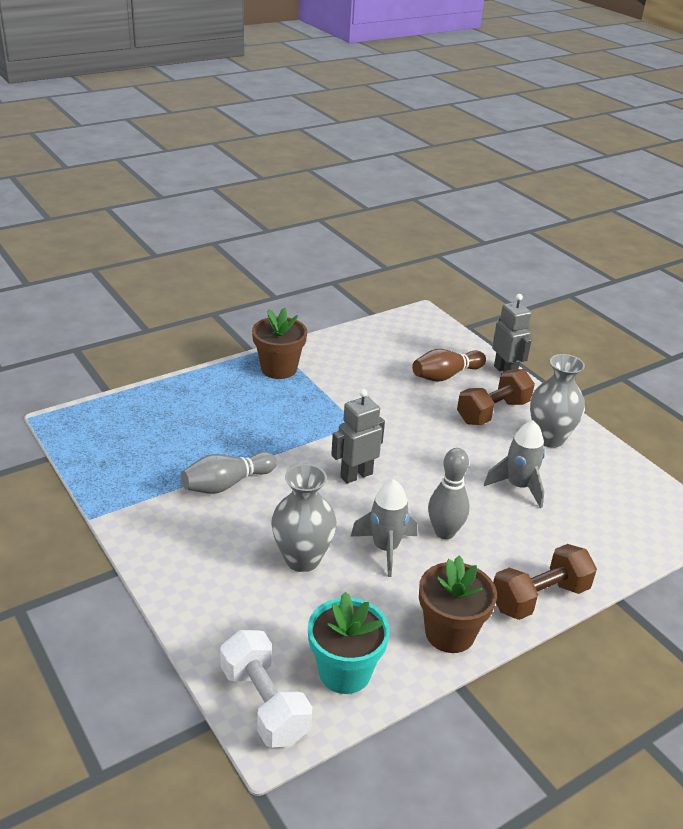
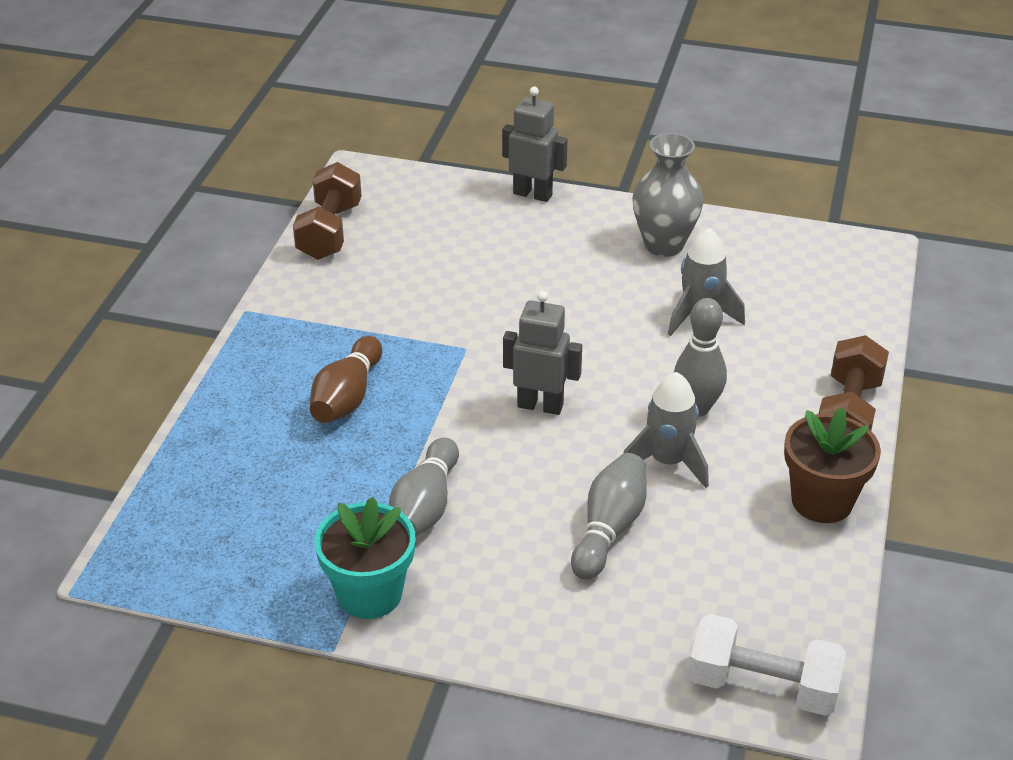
camera: 40 degrees left, 5 degrees up
(279, 369) = (290, 336): brown flower pot -> none
(302, 559) = (609, 528): grey vase -> grey bowling pin
(344, 672) = (787, 603): turquoise flower pot -> turquoise flower pot (369, 594)
(356, 475) = (540, 405): grey robot -> grey robot turned 90 degrees clockwise
(445, 376) = (480, 234): brown bowling pin -> brown bowling pin (347, 397)
(493, 412) = (578, 248): brown dumbbell -> brown dumbbell (329, 231)

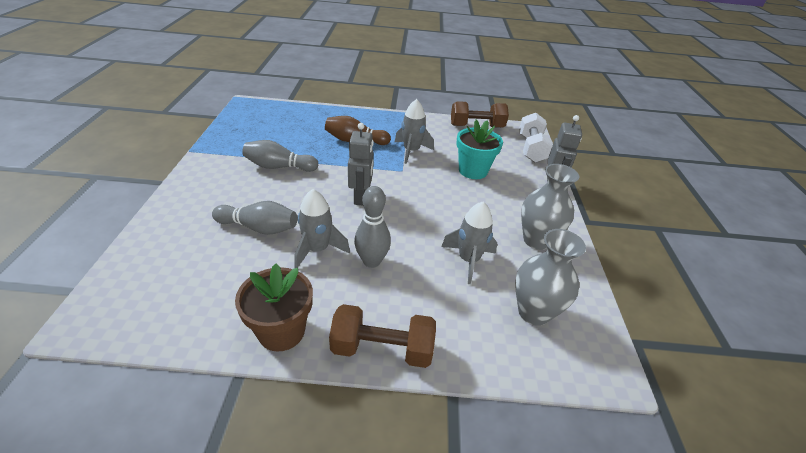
camera: 75 degrees right, 0 degrees up
(369, 594) = (221, 157): turquoise flower pot -> turquoise flower pot (473, 171)
(404, 328) = (411, 151): none -> grey rocket
(763, 686) = (111, 299): white dumbbell -> white dumbbell (531, 149)
(793, 281) = (533, 312): none -> grey vase

